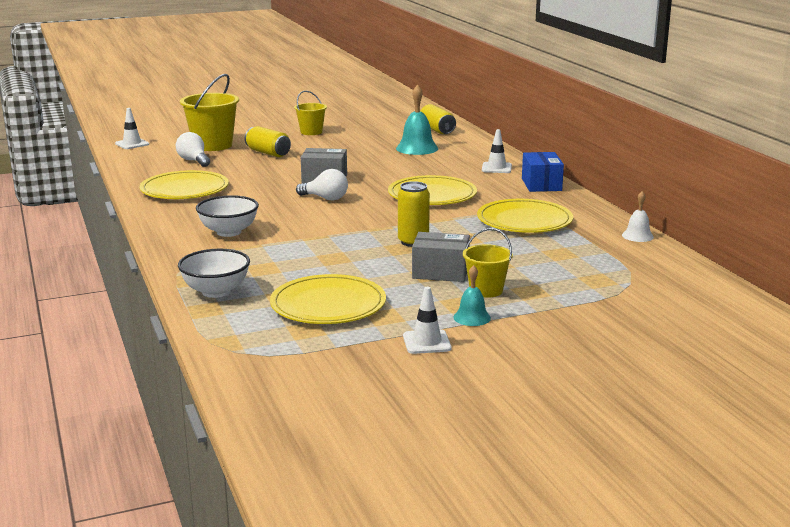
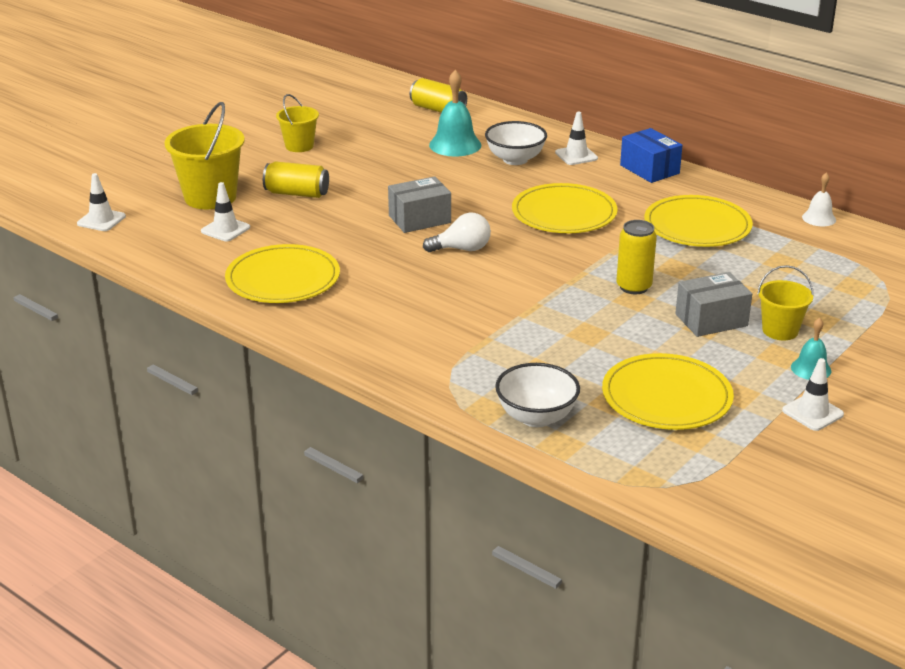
camera: 30 degrees left, 10 degrees up
(194, 161) = (225, 229): white light bulb -> white traffic cone
(229, 232) = (429, 329): white bowl -> white bowl (515, 159)

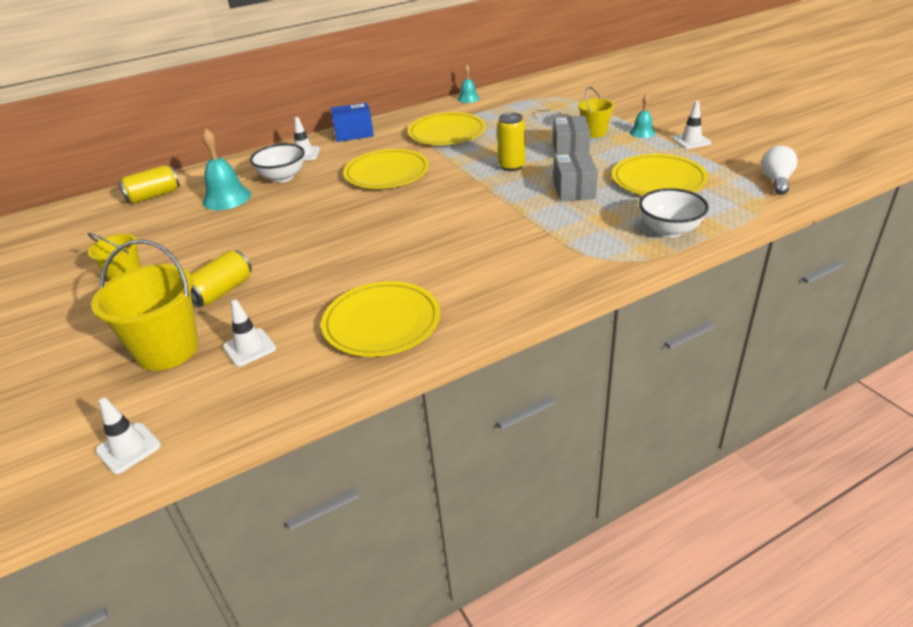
camera: 65 degrees left, 5 degrees up
(419, 219) = (337, 233): grey box -> grey box (574, 189)
(462, 249) = (404, 222): white light bulb -> white light bulb (776, 181)
(819, 218) = (468, 98): white bell -> turquoise bell

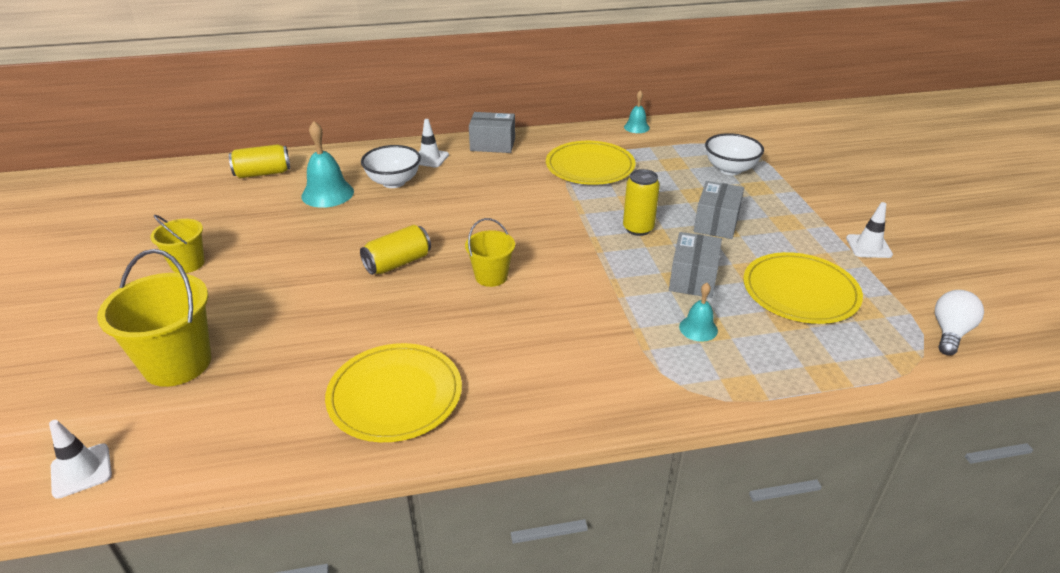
camera: 15 degrees right, 0 degrees up
(222, 291) = (263, 307): yellow can -> yellow can (398, 263)
(249, 348) = (252, 385): white traffic cone -> none
(354, 133) = (492, 144): blue box -> grey box
(386, 173) = (500, 203): yellow plate -> none
(594, 132) = (756, 206): yellow bucket -> yellow bucket (491, 276)
(642, 132) = (814, 220): turquoise bell -> turquoise bell (698, 328)
(669, 230) = (777, 367): white bowl -> white bowl (730, 169)

